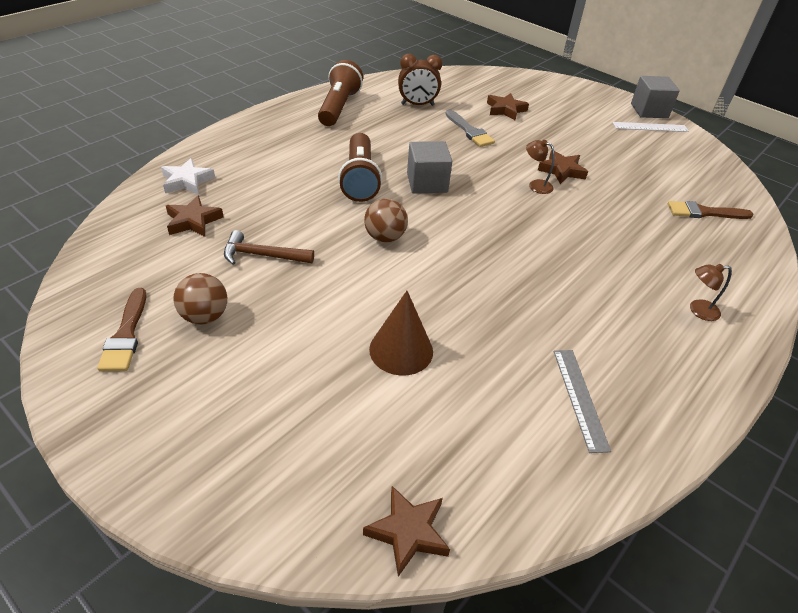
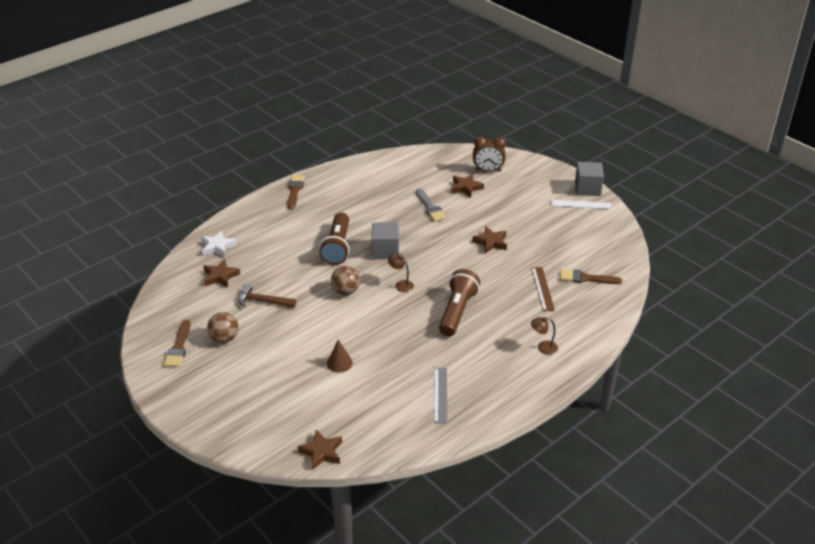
camera: 10 degrees right, 5 degrees down
(289, 113) = (295, 190): none -> brown brush
(338, 107) = (333, 185): brown flashlight -> brown flashlight (457, 311)
(401, 350) = (339, 363): brown cone -> brown cone, size x0.66
(417, 105) = (396, 183): brown clock -> brown clock (488, 170)
(535, 185) = (466, 254): brown lamp -> brown lamp (401, 284)
(655, 227) = (542, 288): none -> brown ruler

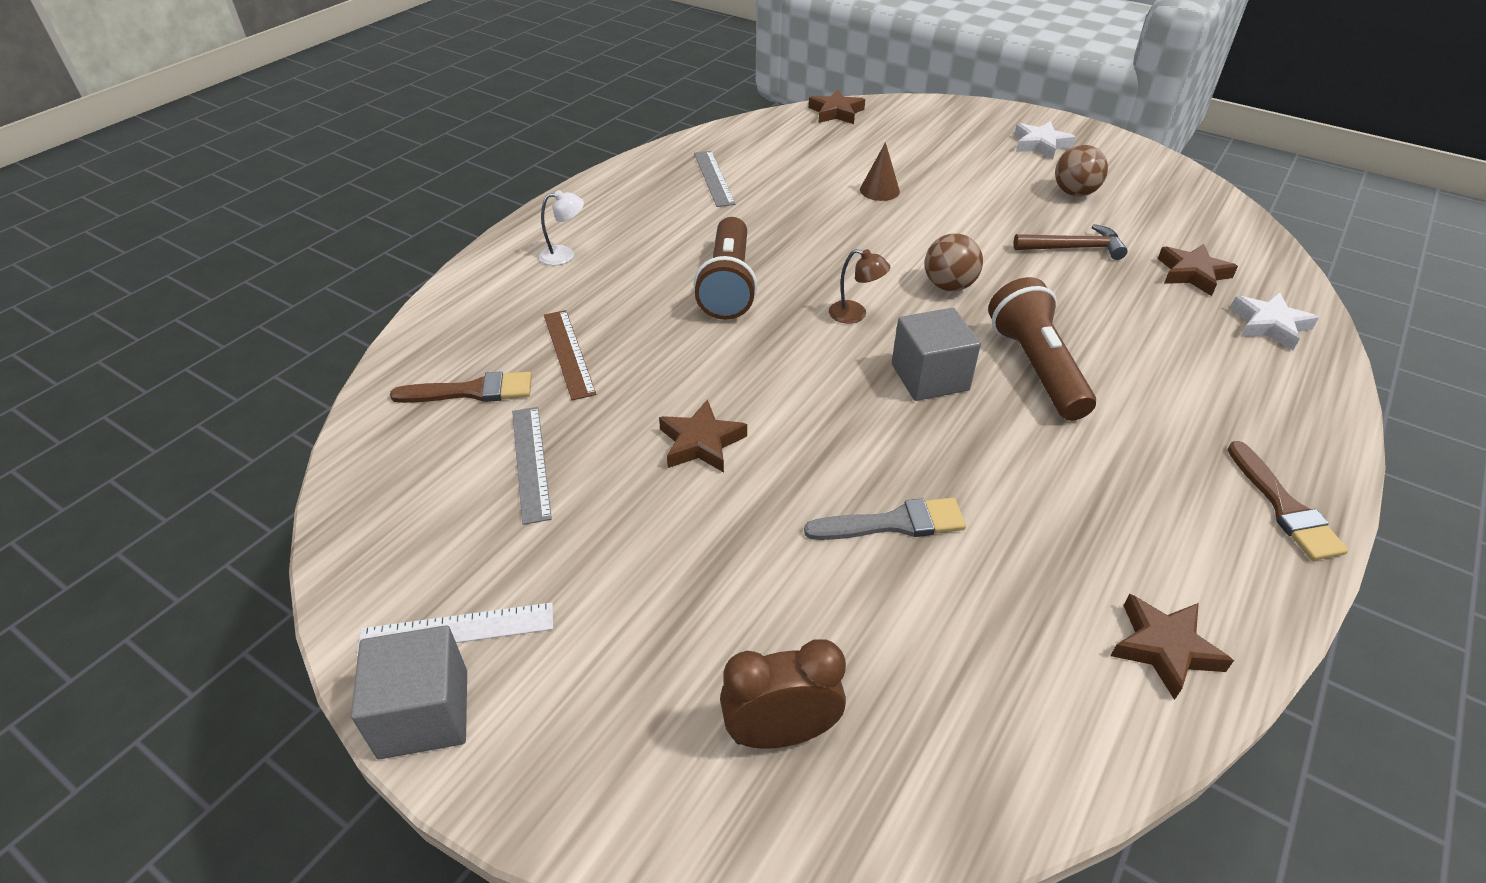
camera: 165 degrees right, 5 degrees up
(178, 347) = (1125, 174): brown brush -> none
(204, 384) = (1040, 145): none -> white star
(430, 207) = (894, 523): grey brush -> grey brush turned 120 degrees clockwise
(466, 188) = (825, 626): brown star -> brown star (1164, 648)
(543, 347) = (564, 255): brown lamp -> white lamp
(559, 246) = (530, 462): none -> grey ruler

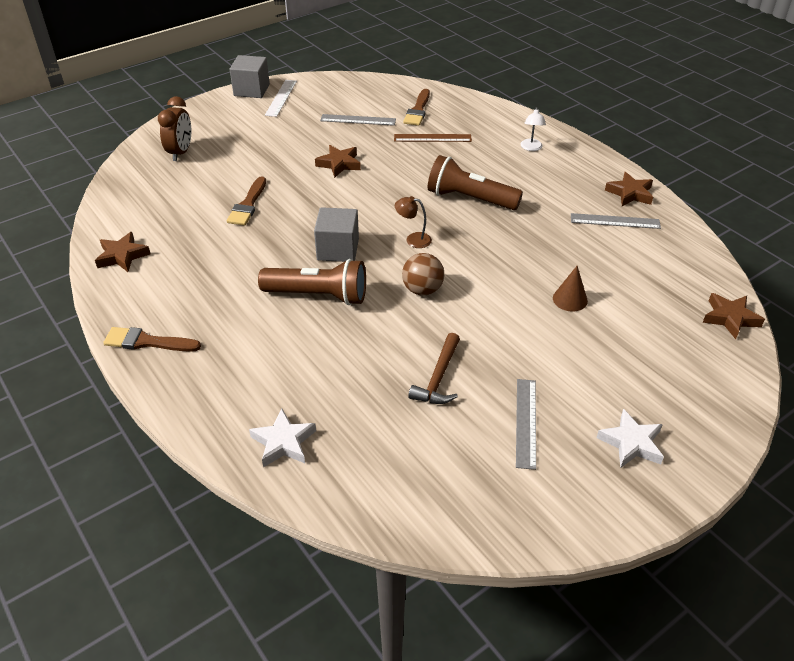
camera: 110 degrees right, 0 degrees up
(855, 314) = (413, 239): brown lamp -> brown lamp turned 60 degrees clockwise
(894, 523) = (248, 205): grey brush -> brown brush
(1074, 193) = (526, 422): brown ball -> grey ruler
(1192, 274) = (368, 434): brown star -> brown star (630, 193)

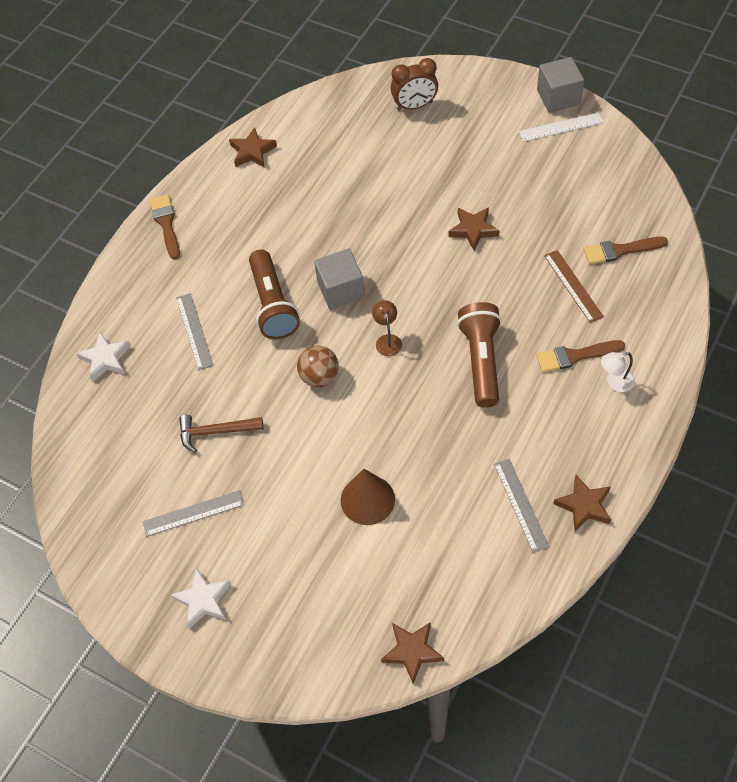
camera: 70 degrees right, 15 degrees up
(248, 205) = (367, 195): brown brush -> brown brush (575, 356)
(358, 120) = (564, 208): grey ruler -> grey ruler (194, 331)
(570, 299) = (367, 499): brown cone -> brown cone, size x1.52

